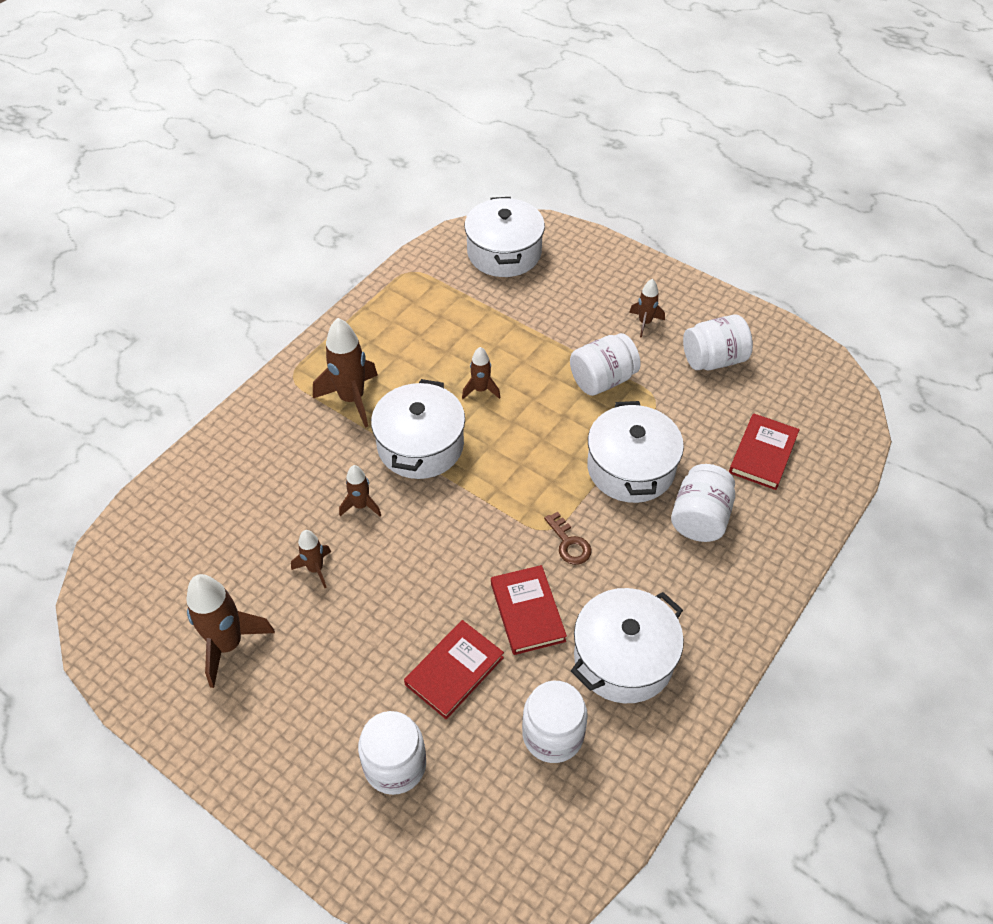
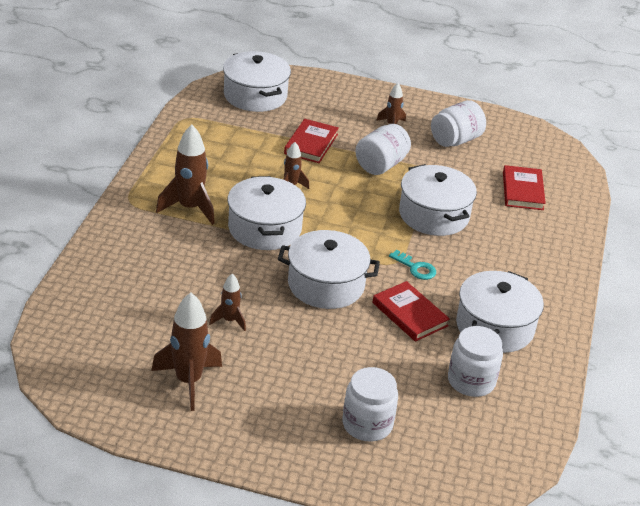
camera: 25 degrees left, 15 degrees down
(361, 506) = (241, 274): brown rocket -> none
(450, 543) = (326, 285): none -> white pot
(454, 671) = (377, 360): red book -> red book (311, 144)
(569, 543) = (415, 268): brown key -> turquoise key
(700, 518) = (500, 236): white jar -> none

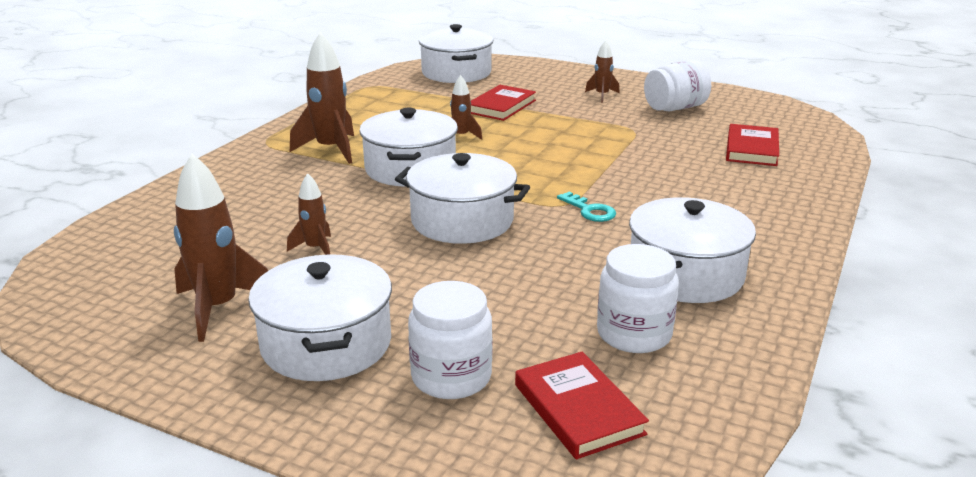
camera: 15 degrees right, 10 degrees down
(381, 165) = (577, 124): white jar -> none
(410, 314) = (565, 255): red book -> red book (578, 409)
(434, 215) = (629, 165): white pot -> white pot (326, 344)

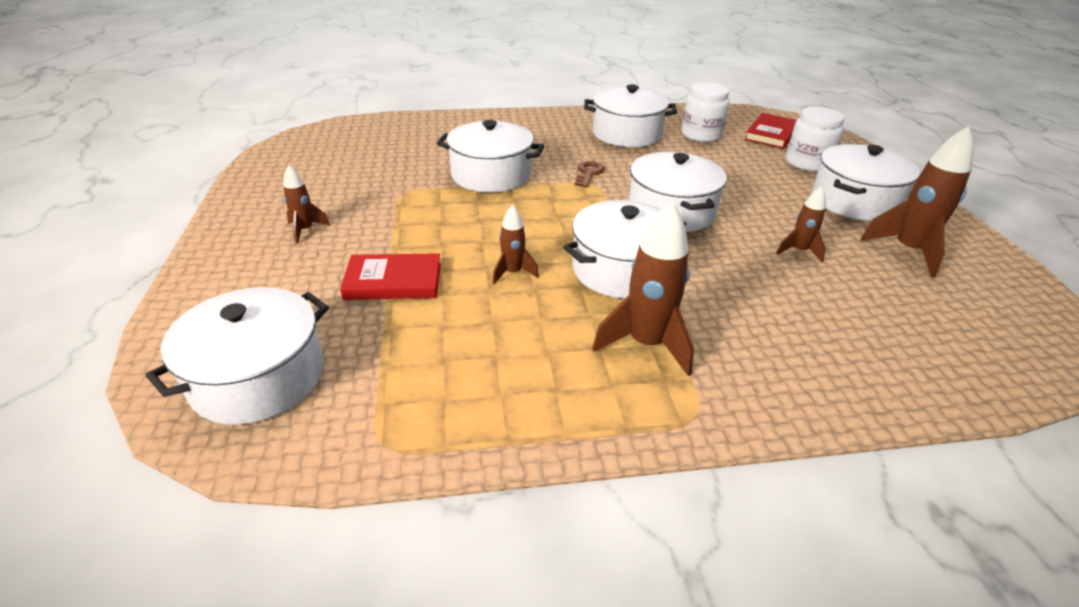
camera: 125 degrees left, 10 degrees up
(589, 210) = (588, 173): turquoise key -> brown key
(634, 167) = (491, 175): none -> white pot
(675, 108) = (323, 186): white jar -> none
(752, 149) = (406, 143): red book -> none

